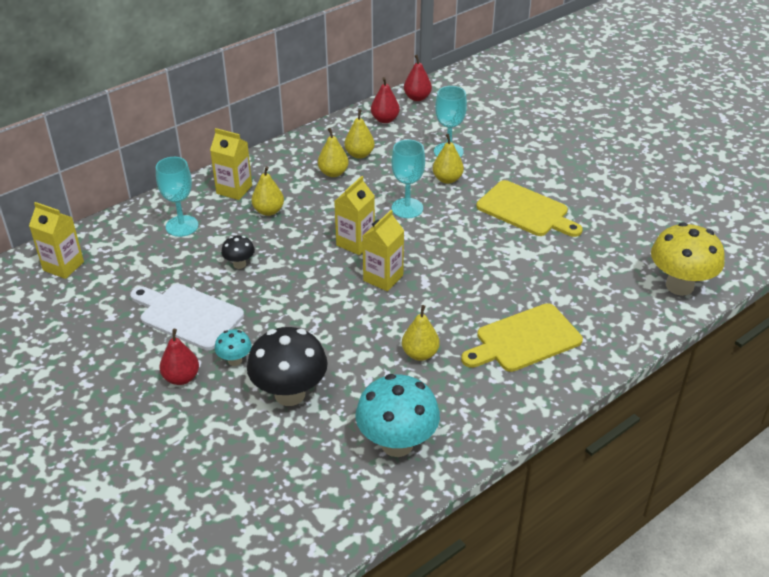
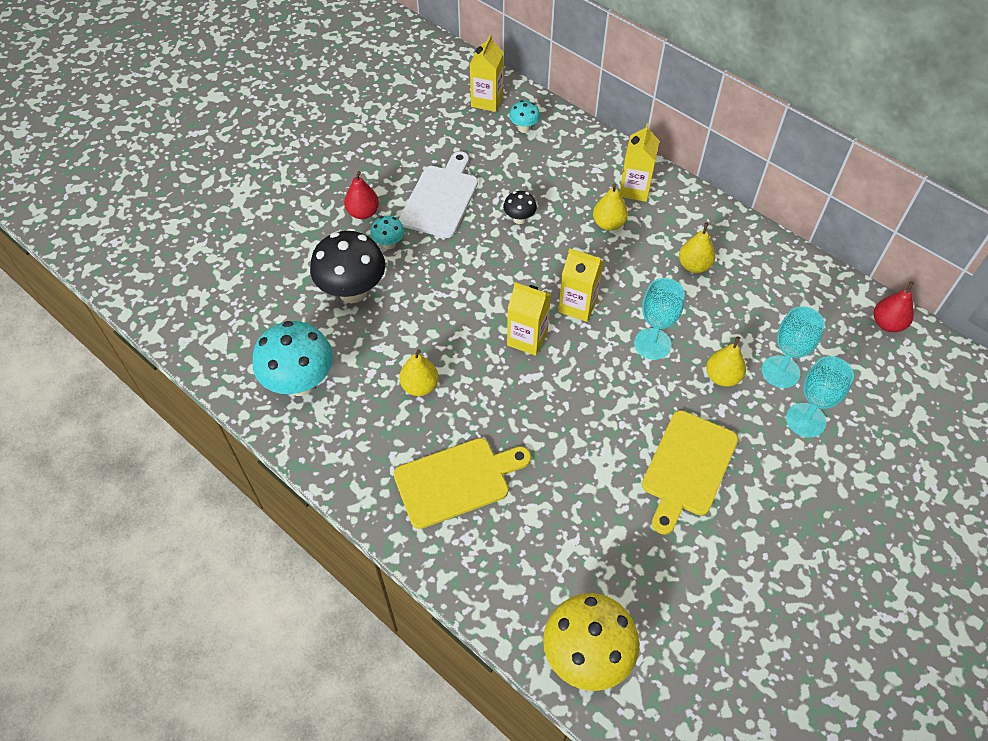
camera: 80 degrees right, 15 degrees up
(119, 245) = (524, 128): none -> turquoise mushroom
(182, 226) = (564, 164): turquoise goblet -> turquoise goblet (805, 420)
(359, 154) = (739, 284): yellow pear -> none
(385, 119) = (822, 297): red pear -> none
(524, 339) = (456, 481): yellow cutting board -> yellow cutting board turned 105 degrees clockwise

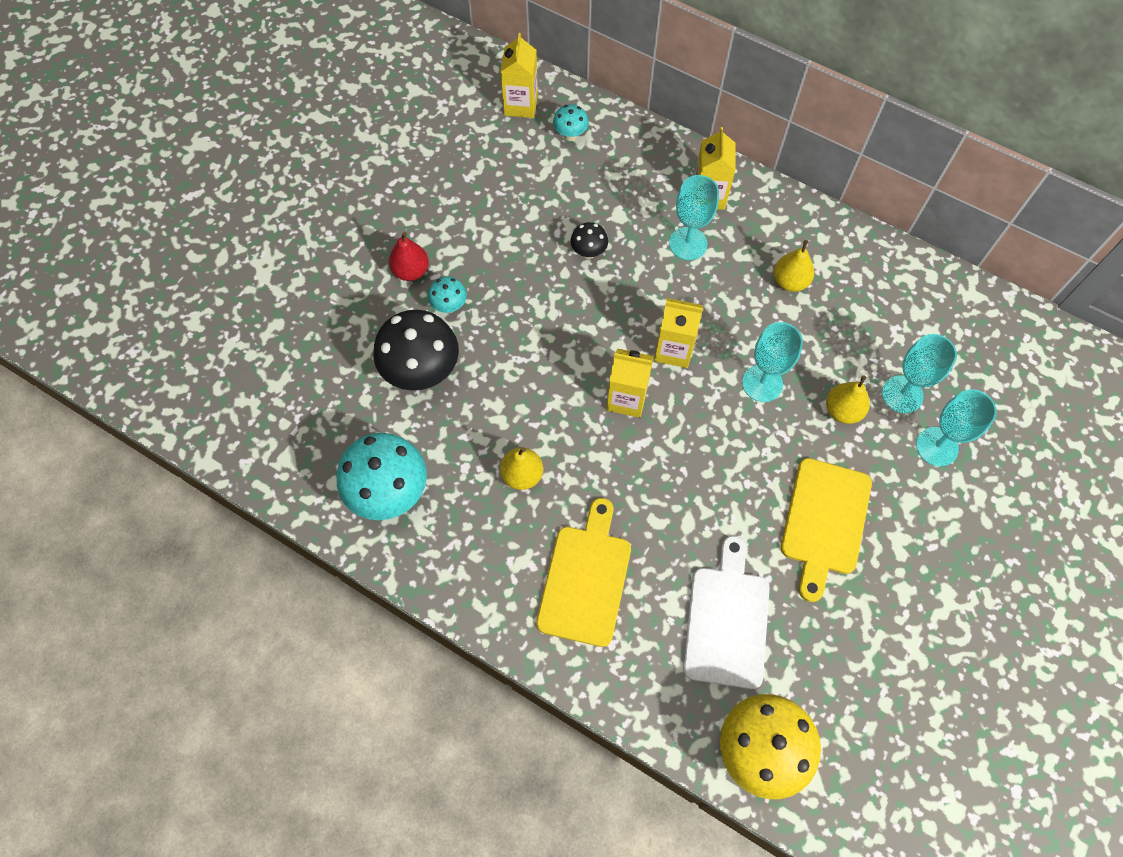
camera: 10 degrees left, 10 degrees up
(441, 198) = (495, 239): white cutting board -> white cutting board (727, 620)
(456, 481) = (585, 579): yellow cutting board -> yellow cutting board turned 45 degrees counterclockwise
(608, 224) = (688, 243): yellow pear -> turquoise goblet
(887, 324) = (1004, 320): red pear -> none

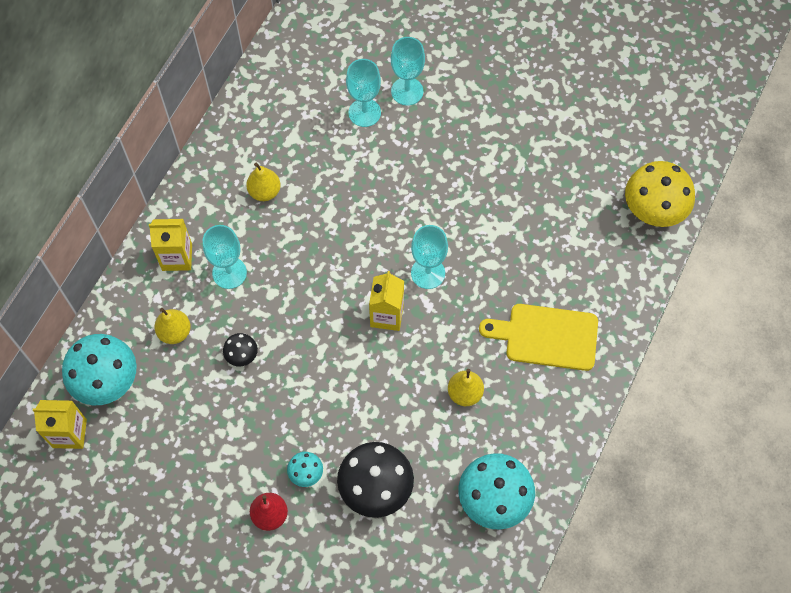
camera: 95 degrees left, 0 degrees up
(570, 135) = (108, 383): turquoise mushroom -> turquoise mushroom, size x2.08
(673, 350) = (337, 280): yellow carton -> none
(727, 620) = (563, 235): white cutting board -> none
(762, 383) = (363, 212): turquoise goblet -> turquoise goblet (428, 273)
(824, 521) = (477, 168): yellow cutting board -> none
(842, 410) = (382, 154): yellow pear -> yellow pear (175, 332)

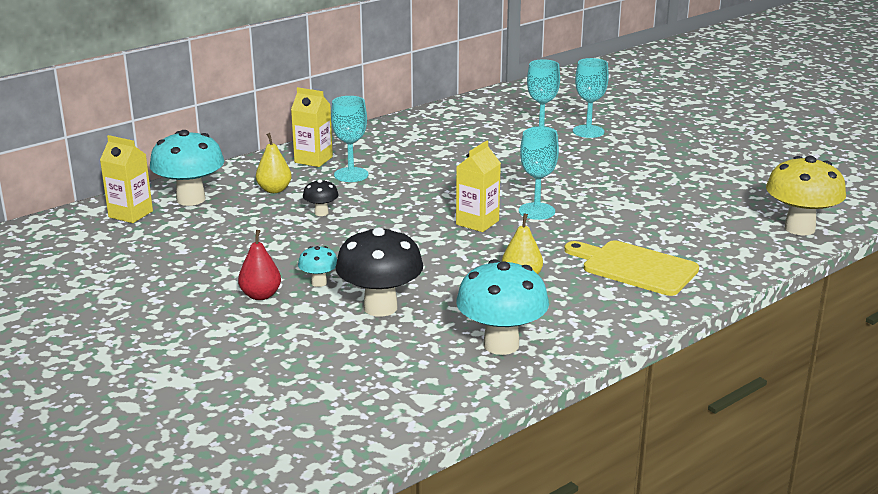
camera: 25 degrees right, 40 degrees down
(264, 191) = (419, 148): yellow pear -> none

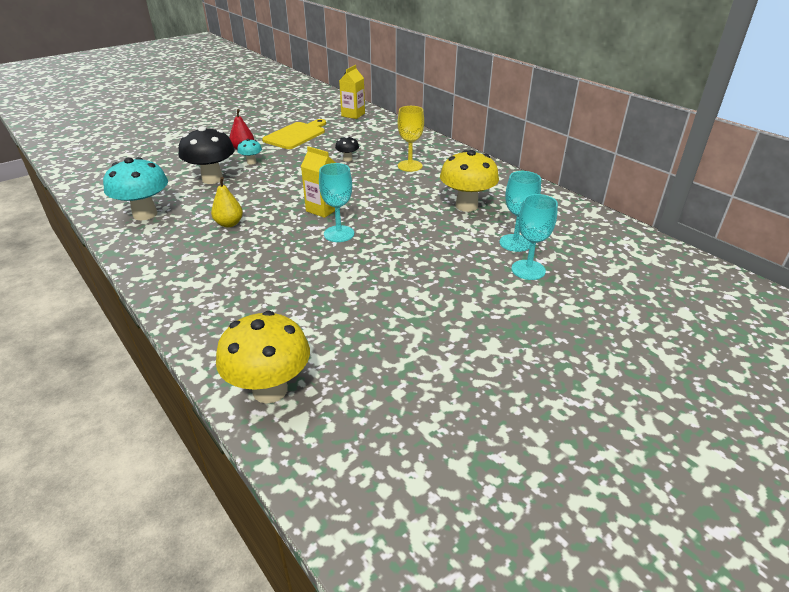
camera: 90 degrees right, 10 degrees up
(191, 199) = (371, 126): turquoise mushroom -> none
(274, 190) = (384, 145): yellow pear -> none
(313, 160) = (436, 154): yellow carton -> none
(351, 175) = (410, 166): turquoise goblet -> yellow goblet
(464, 149) = (466, 206): none -> yellow mushroom
(635, 267) = (224, 272): yellow cutting board -> yellow cutting board (296, 135)

